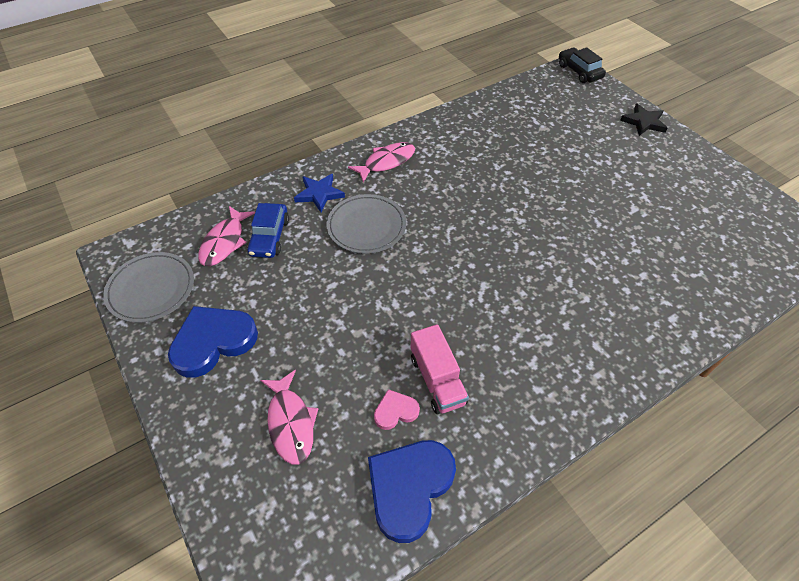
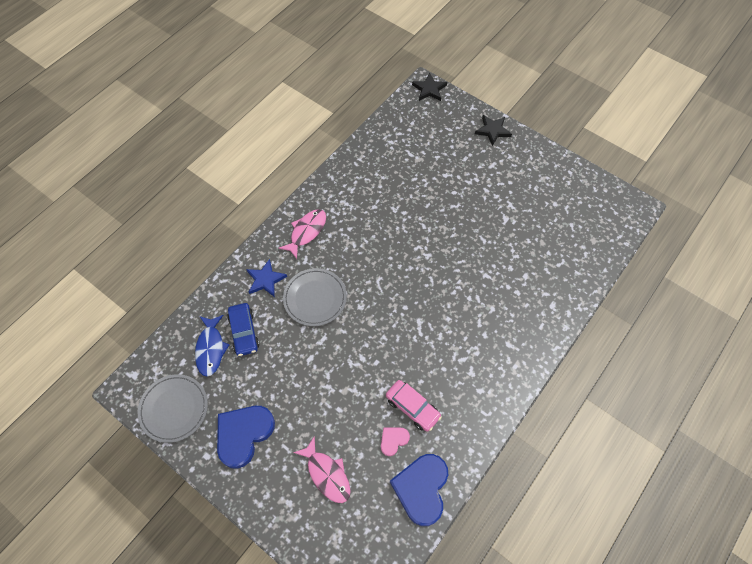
camera: 20 degrees left, 10 degrees up
(224, 242) = (210, 349): pink fish -> blue fish
(437, 380) = (412, 407): pink truck -> pink car
(579, 71) = (429, 89): black car -> black star

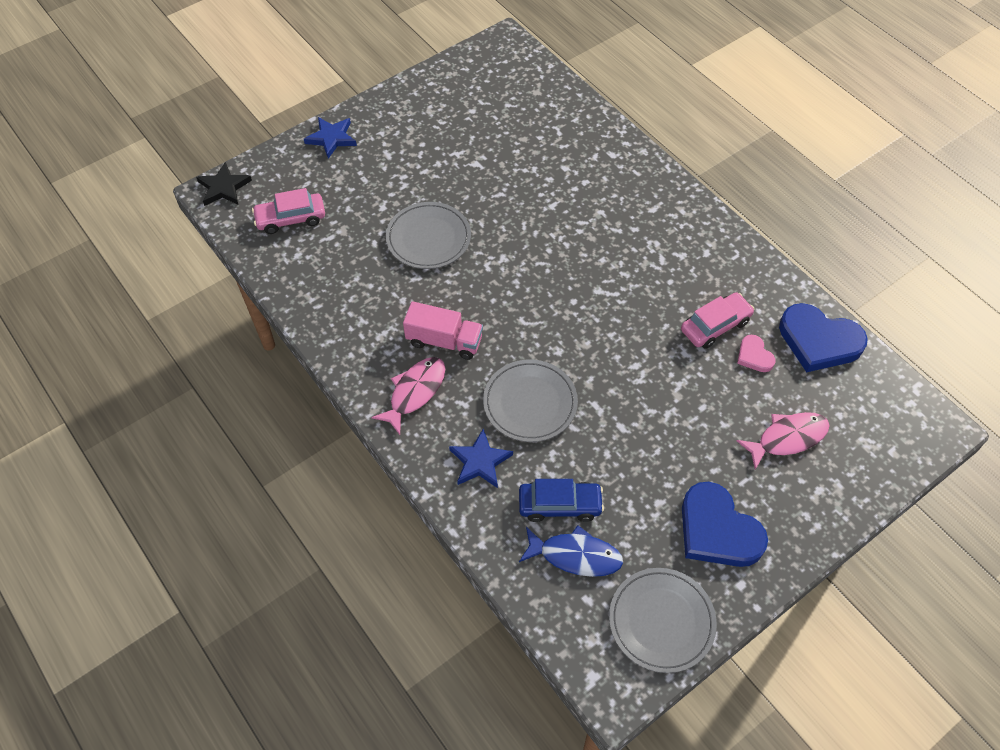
camera: 75 degrees left, 5 degrees down
(306, 232) = (415, 392): pink fish -> pink fish turned 75 degrees clockwise
(349, 238) = (444, 341): none -> pink truck
(417, 130) = (291, 219): none -> pink car
(428, 207) = (428, 238): none -> grey plate
(493, 130) = (331, 138): black star -> blue star

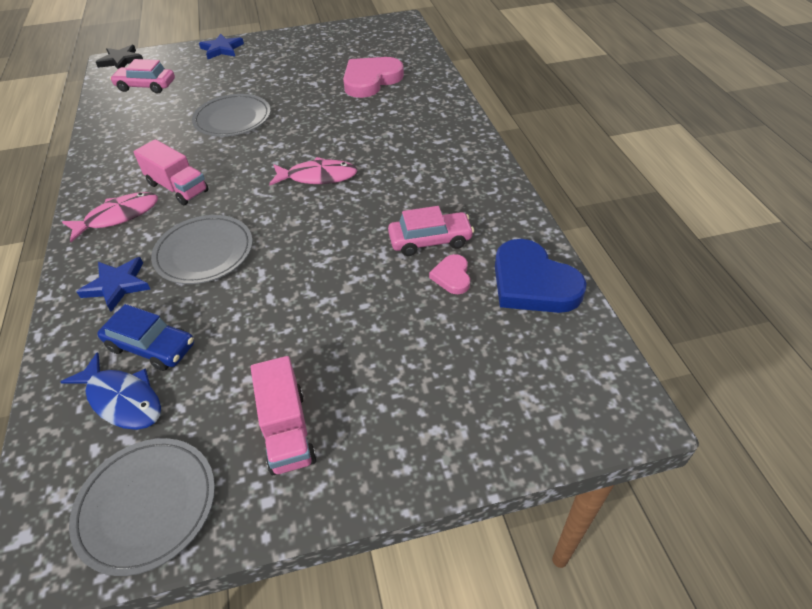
camera: 25 degrees right, 10 degrees down
(534, 144) = (371, 80): none -> pink heart
(717, 530) = (287, 430): blue heart -> pink truck
(787, 438) = (434, 363): pink fish -> pink fish (318, 177)

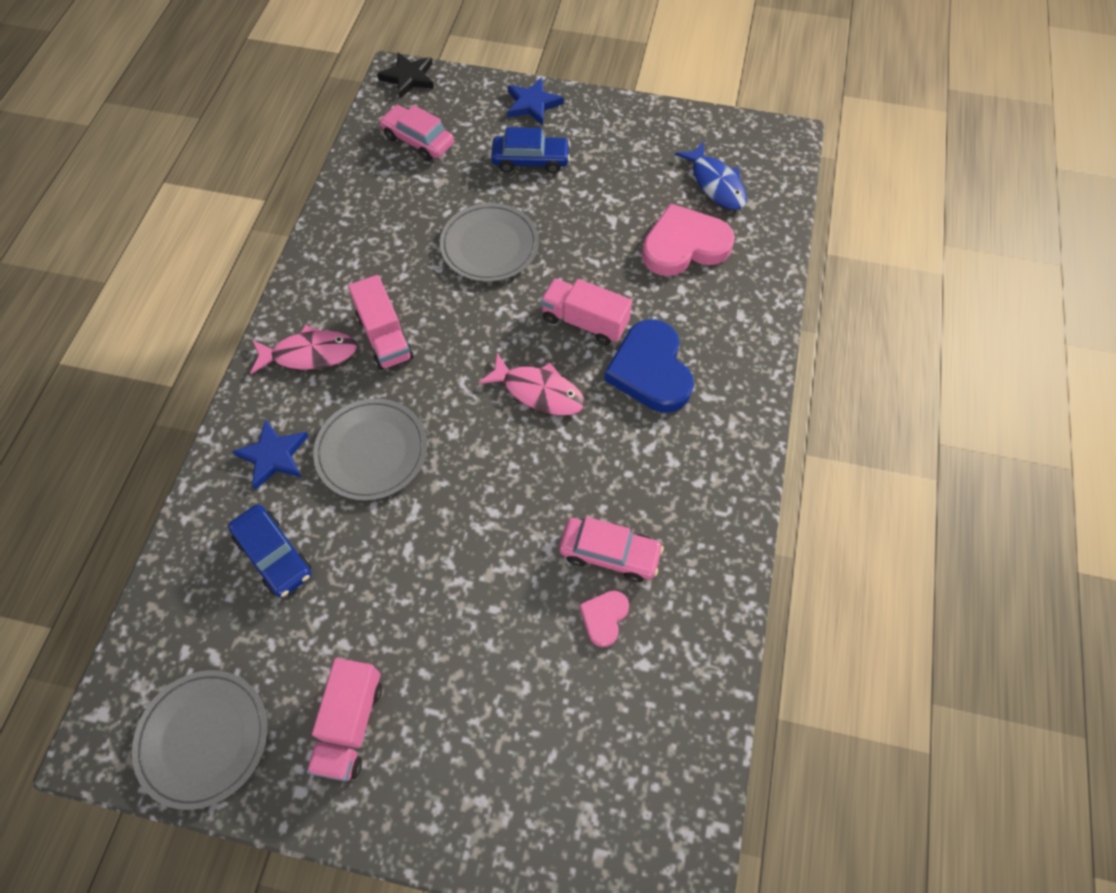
camera: 25 degrees right, 15 degrees up
(122, 399) = (226, 607): blue fish -> blue fish (716, 184)
(237, 73) = (530, 160): none -> blue car
(327, 133) = (584, 321): none -> pink truck
(532, 283) = (685, 673): blue heart -> blue heart (650, 370)

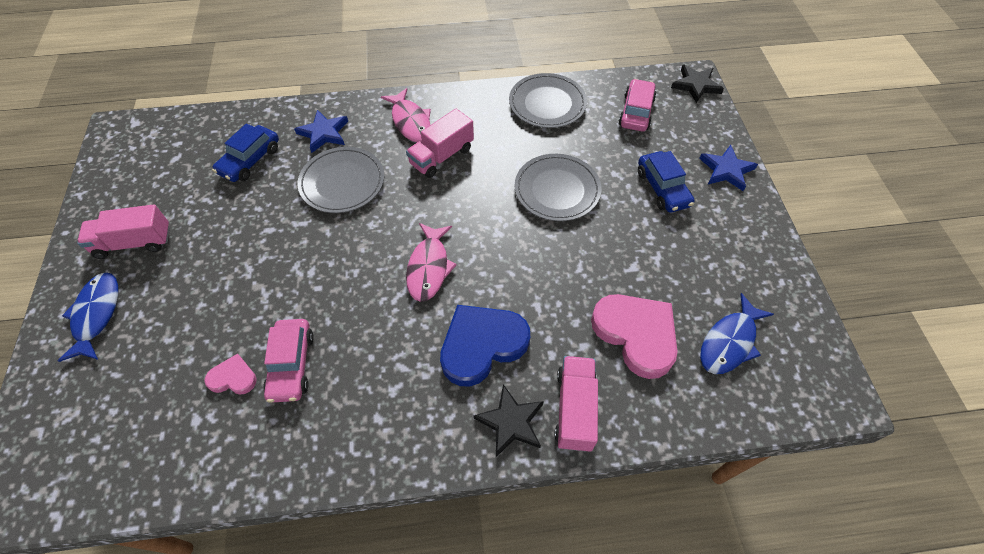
camera: 70 degrees right, 5 degrees down
(203, 738) = (121, 173): grey plate -> grey plate (547, 104)
(452, 779) = (96, 314): none -> blue fish
(584, 321) = (512, 279): pink truck -> pink truck (574, 409)
(738, 371) = (511, 422): none -> black star

